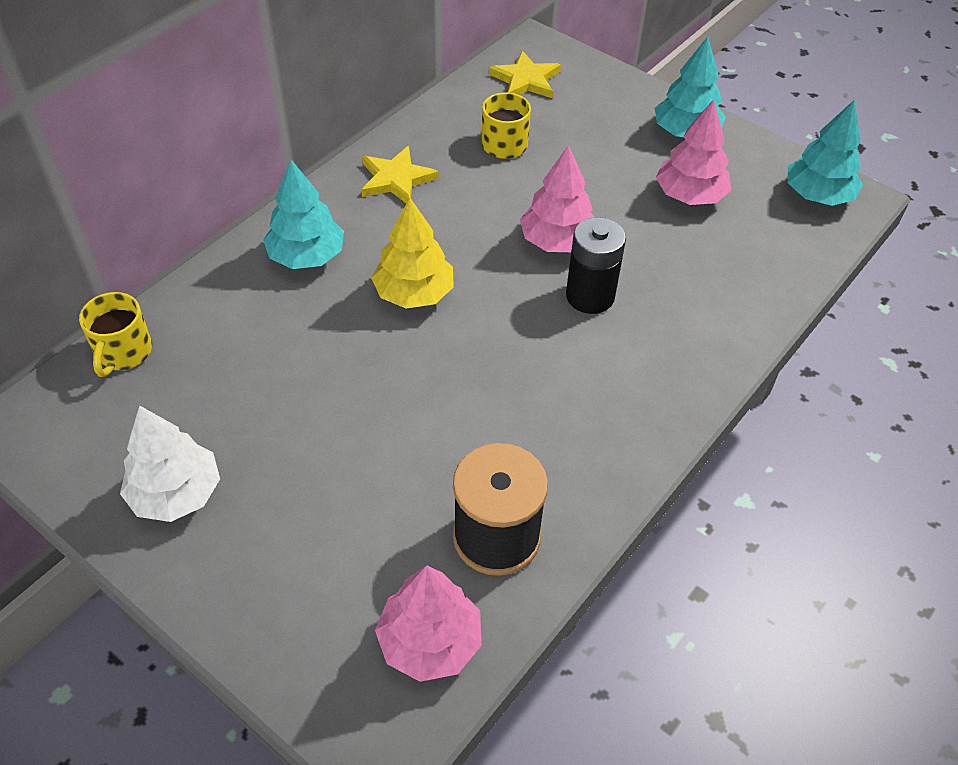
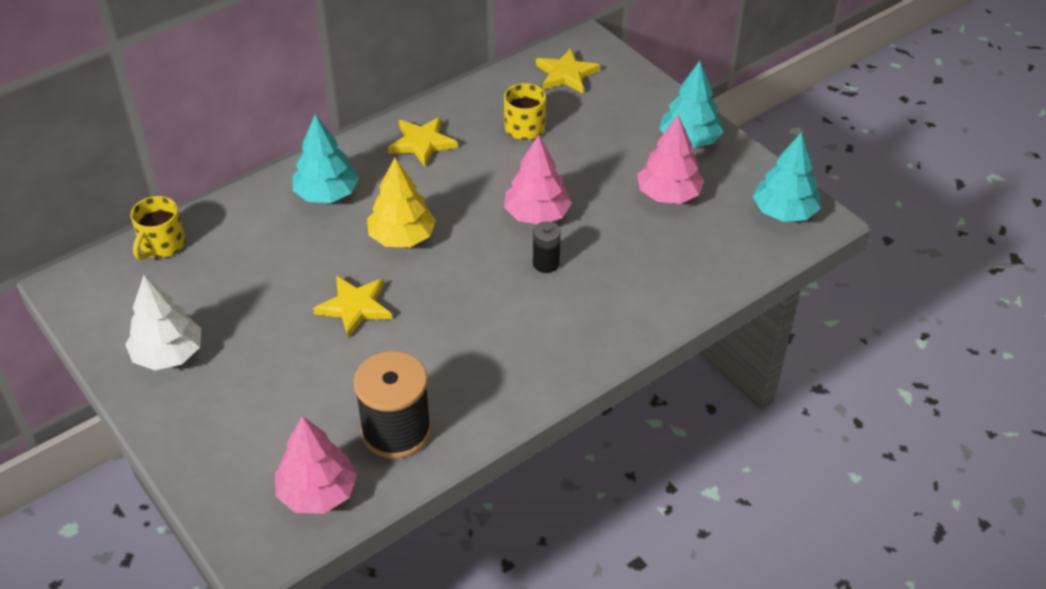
camera: 15 degrees right, 5 degrees down
(389, 388) = (355, 307): none -> yellow star
(590, 296) = (546, 263): black battery -> black battery, size x0.64

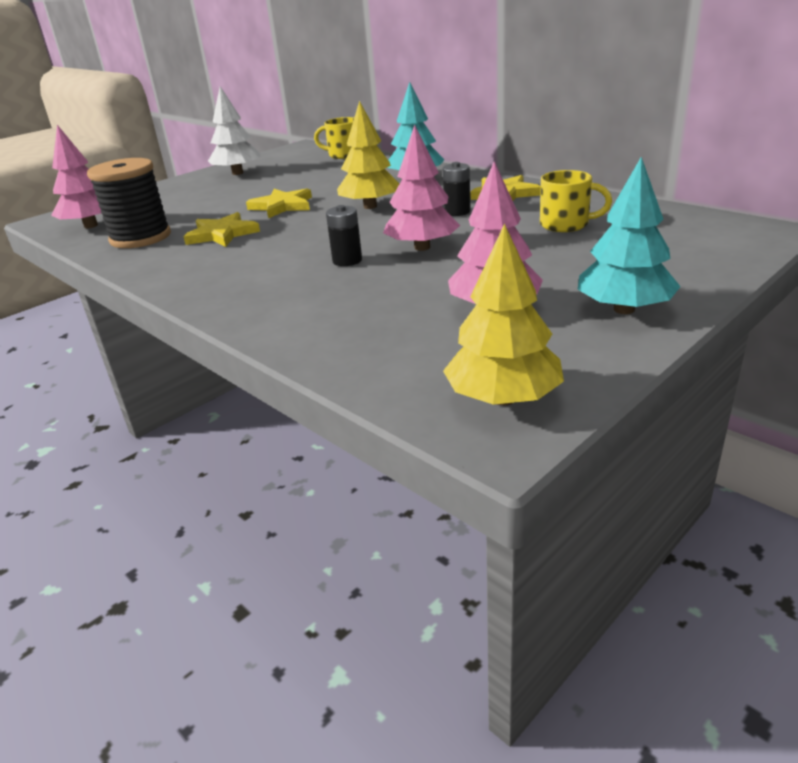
camera: 85 degrees right, 15 degrees down
(456, 181) = (457, 212): none -> black battery
(566, 74) = (686, 229): yellow star -> yellow star (222, 234)
(784, 212) = (503, 398): turquoise tree -> yellow tree

